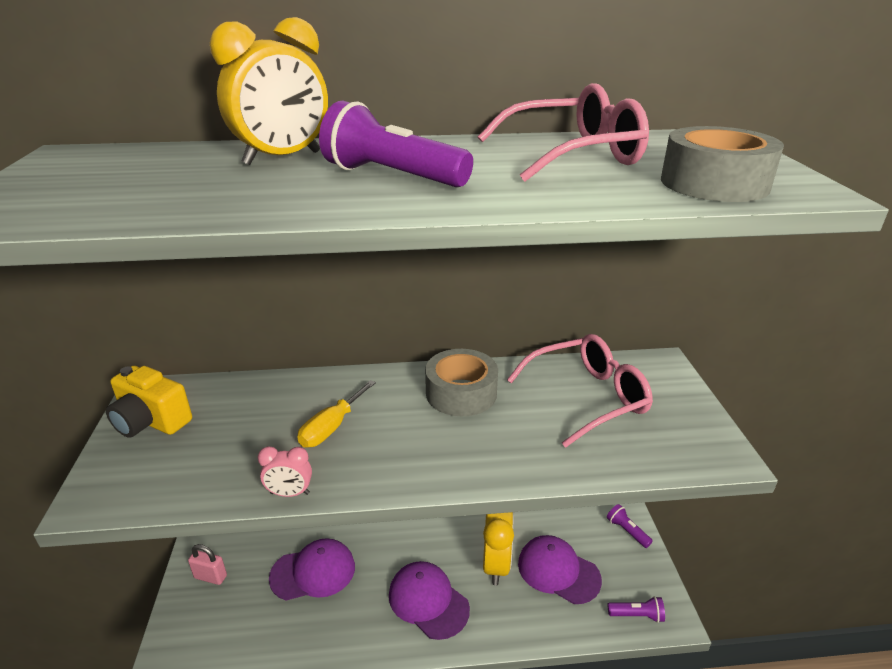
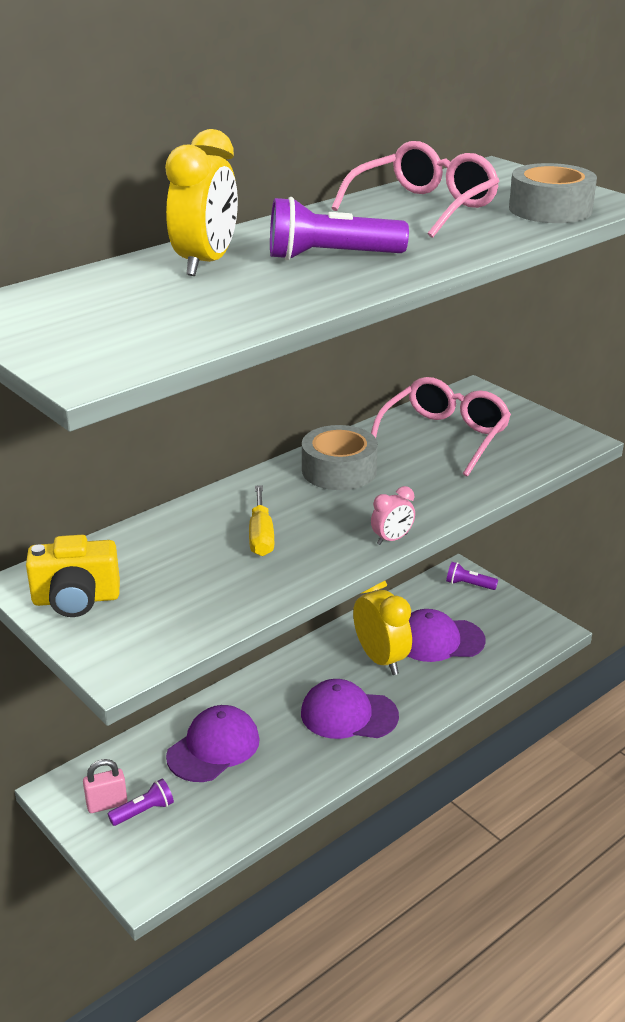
camera: 35 degrees left, 0 degrees up
(290, 493) = (293, 590): pink clock -> pink clock (392, 539)
(637, 615) = (526, 641): purple flashlight -> purple flashlight (144, 811)

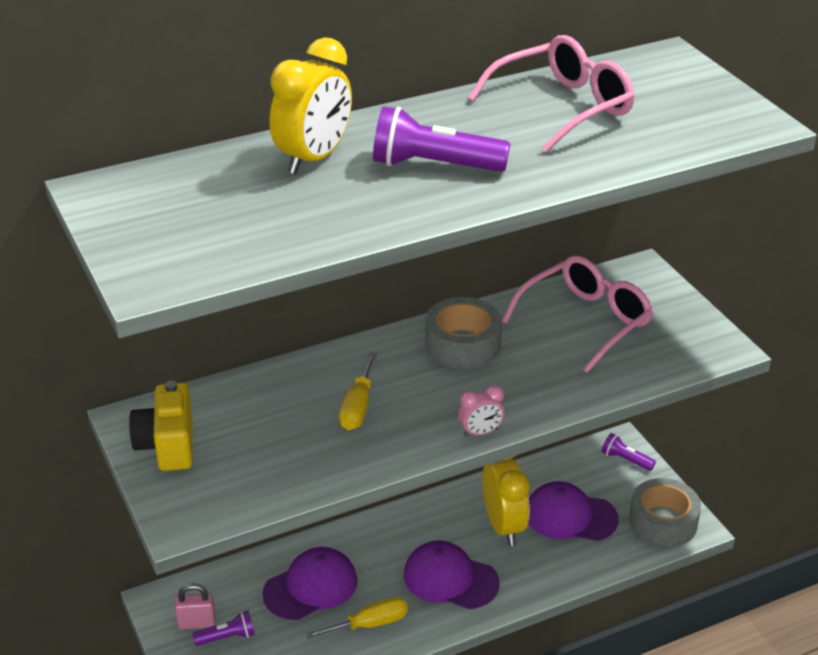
camera: 15 degrees right, 5 degrees up
(76, 599) = (167, 445): yellow camera -> yellow camera turned 75 degrees clockwise
(285, 771) = (370, 624): none -> yellow screwdriver
(550, 209) = (690, 127): grey tape -> grey tape (663, 522)

